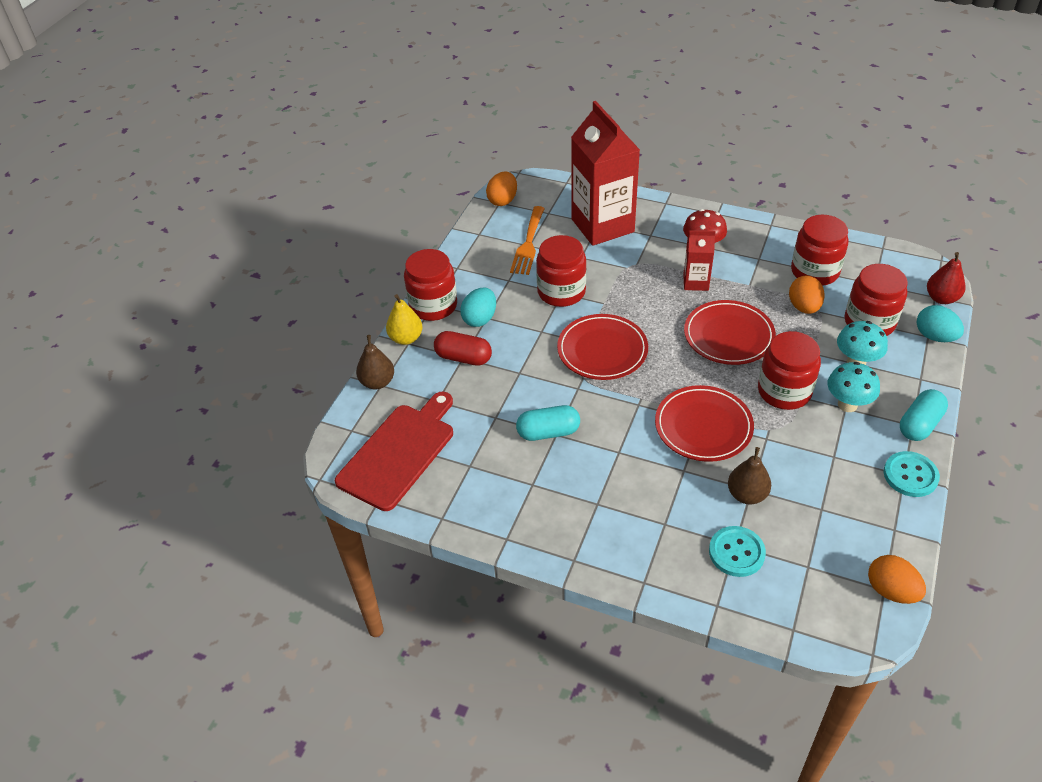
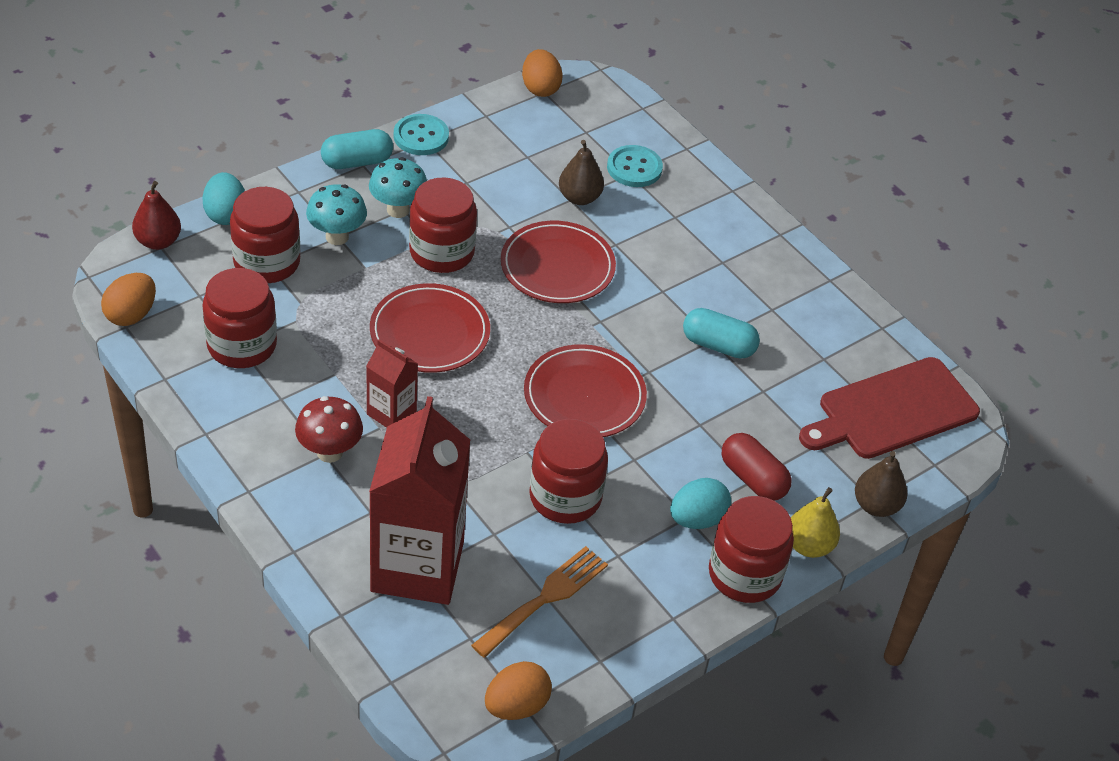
camera: 155 degrees left, 0 degrees up
(804, 307) = (311, 315): orange egg -> orange egg (131, 315)

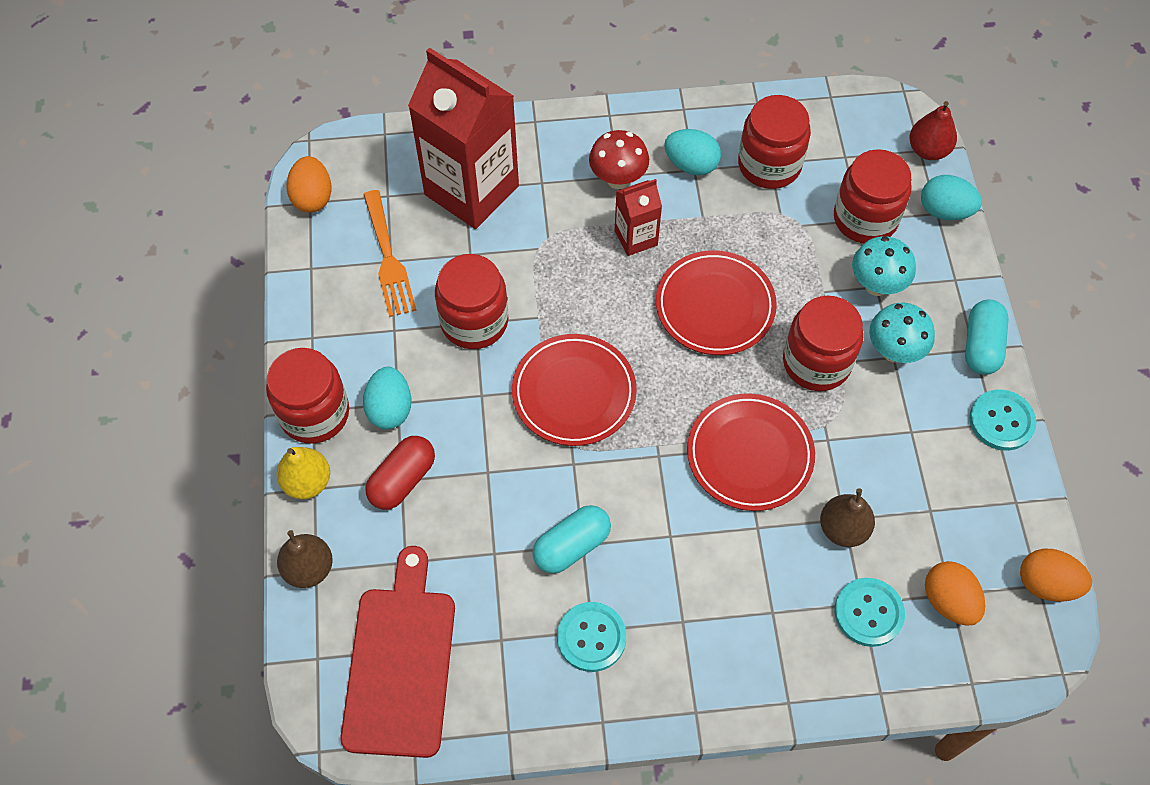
camera: 125 degrees right, 15 degrees up
(131, 315) = (842, 104): orange egg -> orange egg (948, 601)
(276, 402) = (691, 164): none -> turquoise egg
(753, 478) = (402, 480): red capsule -> red capsule turned 45 degrees counterclockwise
(777, 307) = (591, 637): none -> turquoise button

